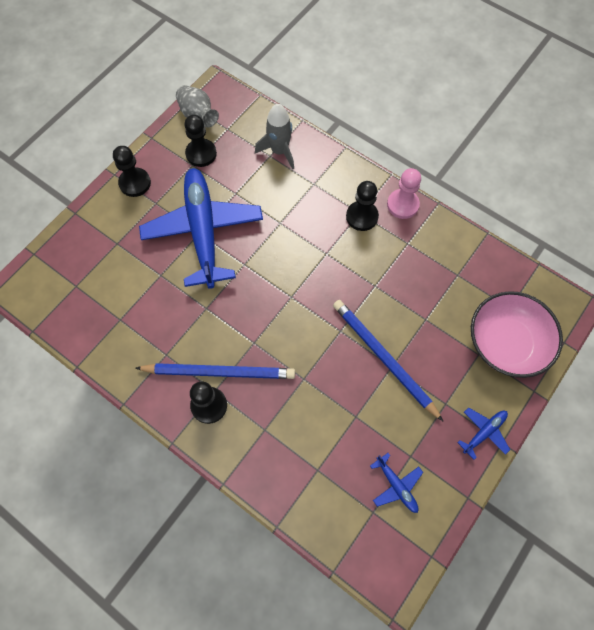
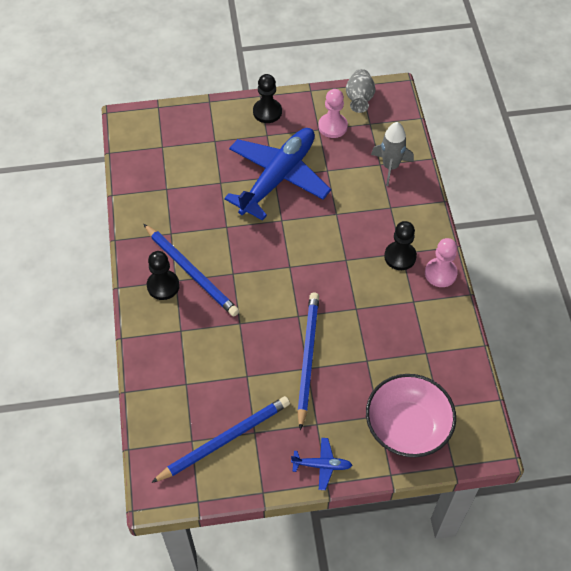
camera: 45 degrees right, 10 degrees down
(201, 154) = (332, 126): black pawn -> pink pawn
(396, 485) = (224, 440): blue plane -> blue pencil

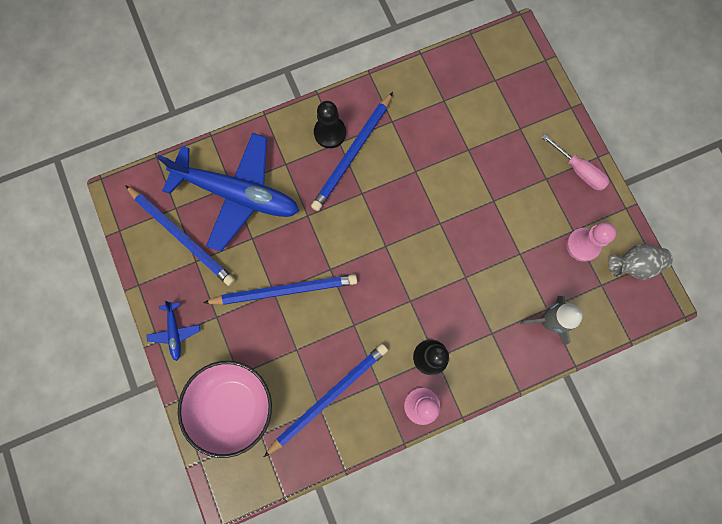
camera: 75 degrees right, 20 degrees up
(267, 112) = (578, 170): black pawn -> pink screwdriver
(278, 178) = (492, 205): blue plane -> blue plane (237, 194)
(417, 343) = (328, 397): none -> blue pencil

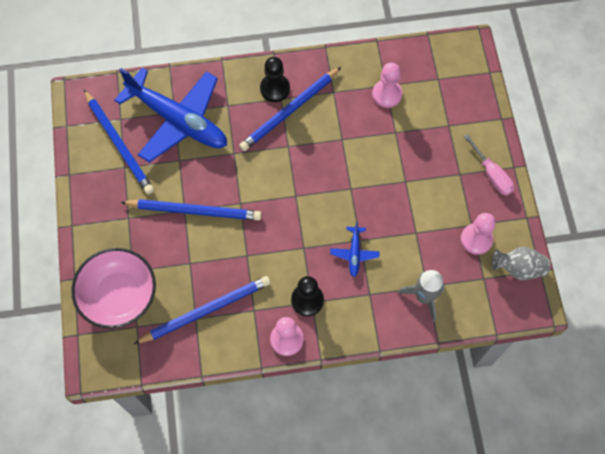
camera: 15 degrees right, 10 degrees down
(175, 332) = (88, 221): blue plane -> blue plane (354, 253)
(448, 110) = (387, 94): none -> pink pawn

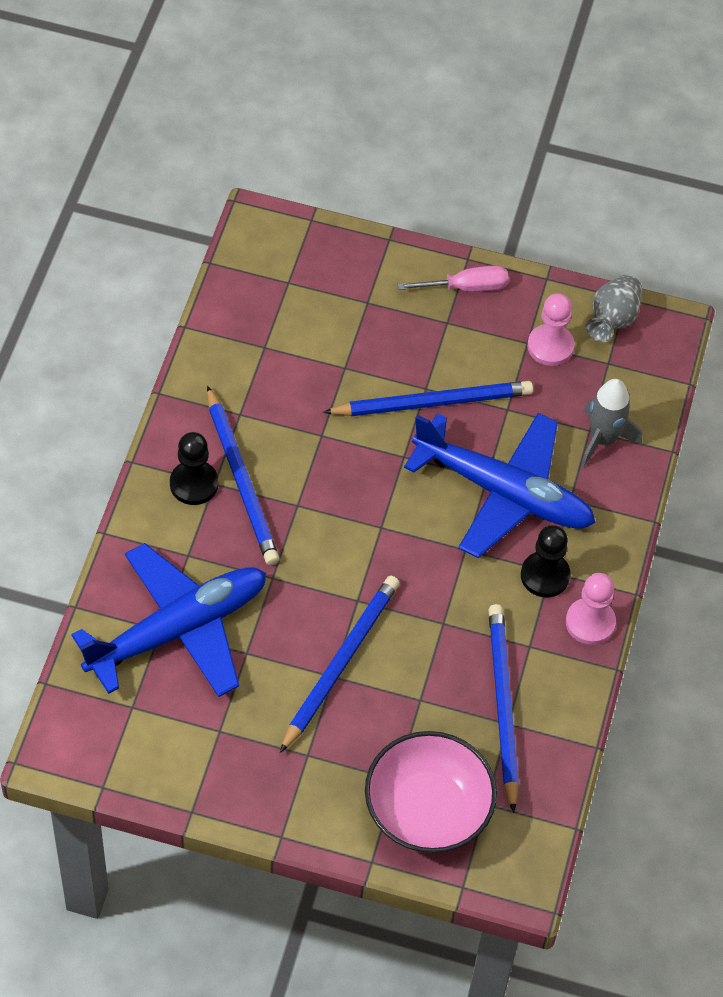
camera: 70 degrees left, 10 degrees down
(119, 144) = (175, 723): blue pencil -> blue pencil (432, 402)
(354, 253) = (503, 492): blue plane -> blue plane, size x2.45
(387, 94) = (280, 352): pink pawn -> none

